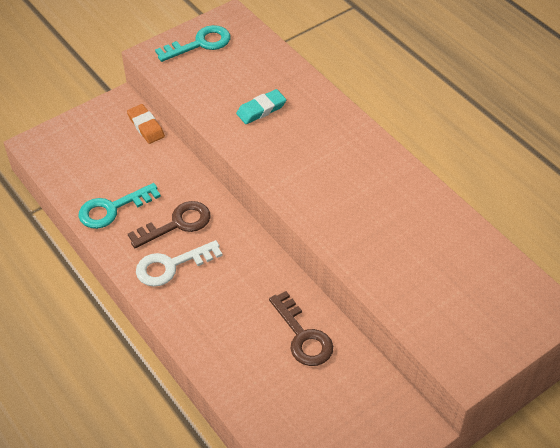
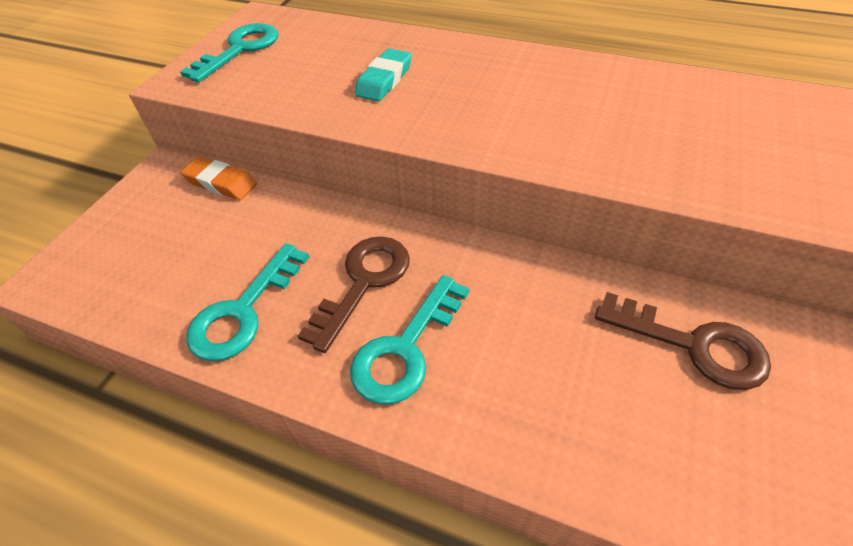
camera: 30 degrees left, 0 degrees up
(171, 266) = (406, 348): white key -> turquoise key

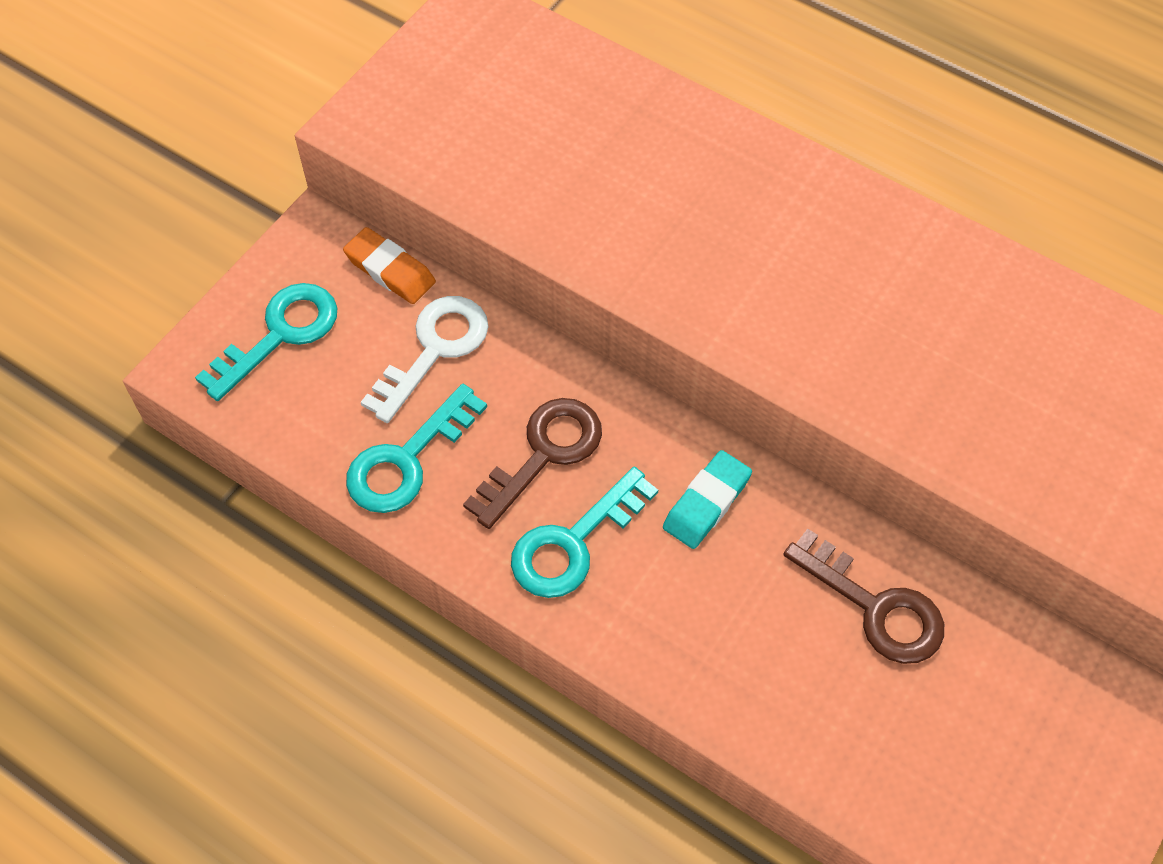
camera: 10 degrees right, 10 degrees up
(240, 50) = (440, 79): turquoise key -> turquoise key (279, 335)
(260, 227) = (434, 350): none -> white key
(384, 80) = (621, 185): turquoise eraser -> turquoise eraser (706, 503)

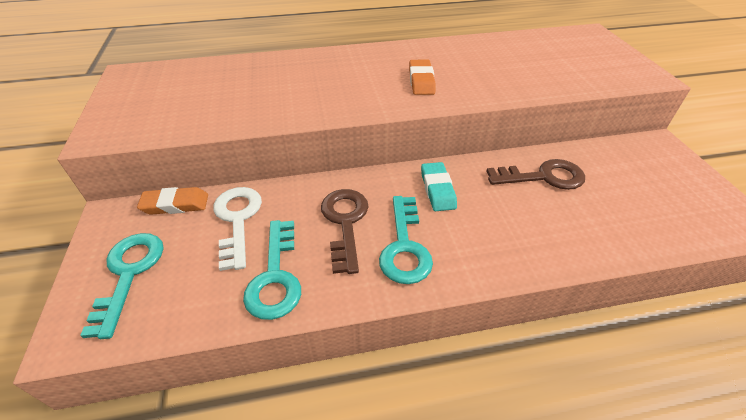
camera: 45 degrees left, 15 degrees down
(839, 320) = (421, 81): none -> orange eraser

